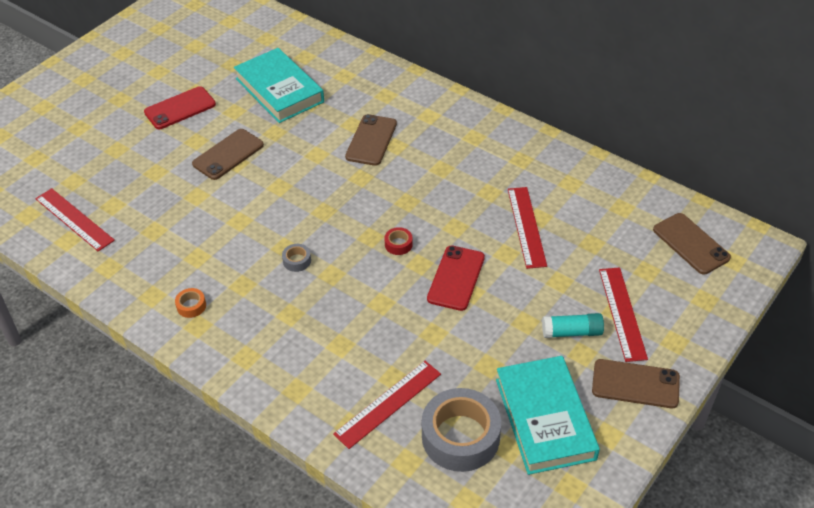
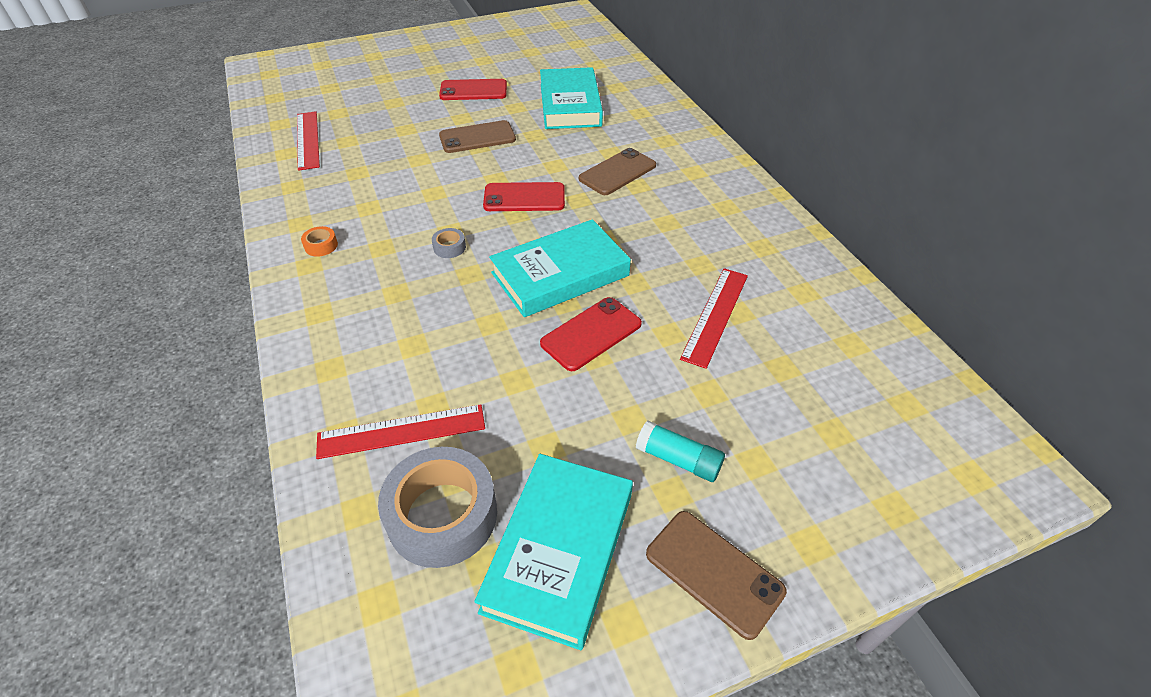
camera: 30 degrees right, 0 degrees up
(317, 194) = (524, 198): none -> red phone
(398, 244) = (560, 274): red tape -> turquoise book
(622, 313) = (762, 469): red ruler -> none
(691, 244) = (920, 427): brown phone -> none

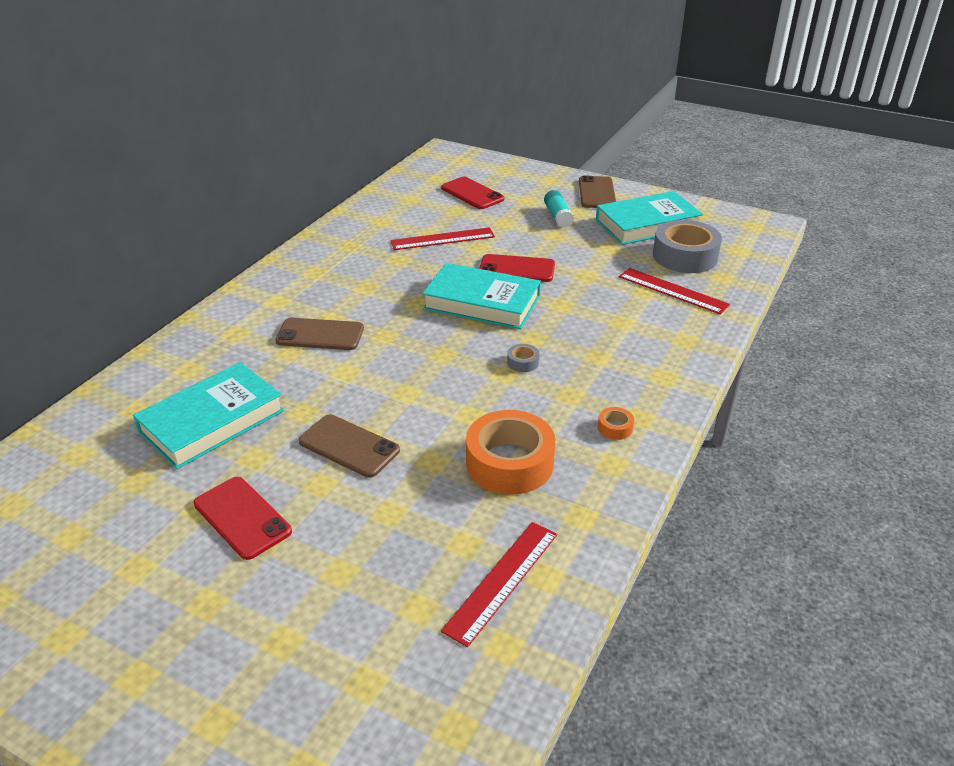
camera: 130 degrees left, 10 degrees down
(370, 184) = (509, 463): none -> orange tape
(524, 198) = (415, 362): red phone -> red phone (472, 193)

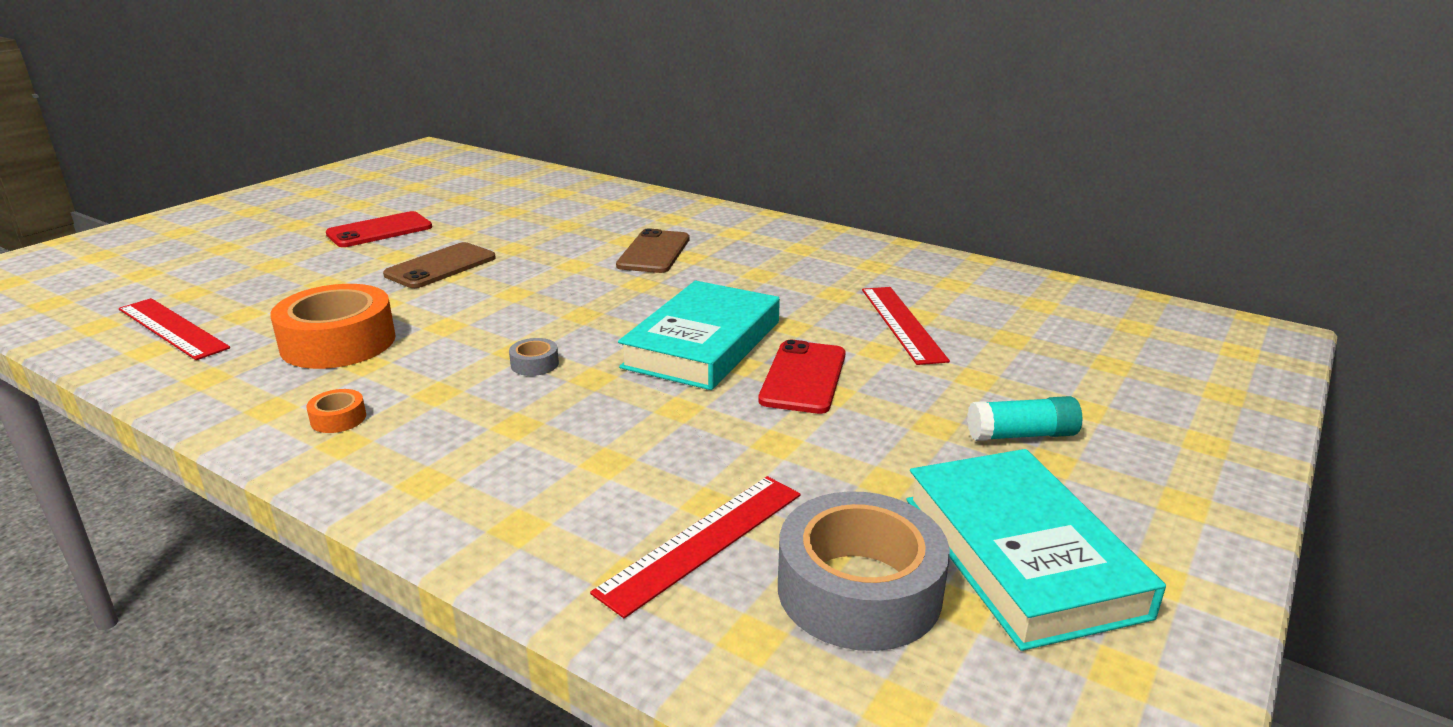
camera: 95 degrees right, 10 degrees down
(212, 421) = (524, 216): turquoise book -> none
(472, 193) = (1087, 354): red phone -> none
(597, 193) = (1169, 499): brown phone -> none

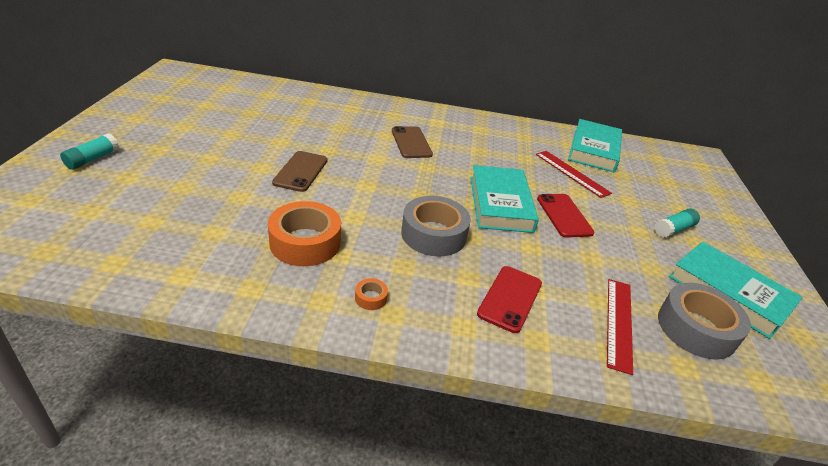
camera: 30 degrees left, 10 degrees up
(172, 328) = (177, 254): red ruler -> none
(211, 226) = (92, 159): none -> turquoise glue stick
(379, 230) = (226, 147): red phone -> red phone (510, 298)
(534, 364) = (433, 234): grey tape -> grey tape, size x2.40
(998, 297) = (594, 150): none -> turquoise book

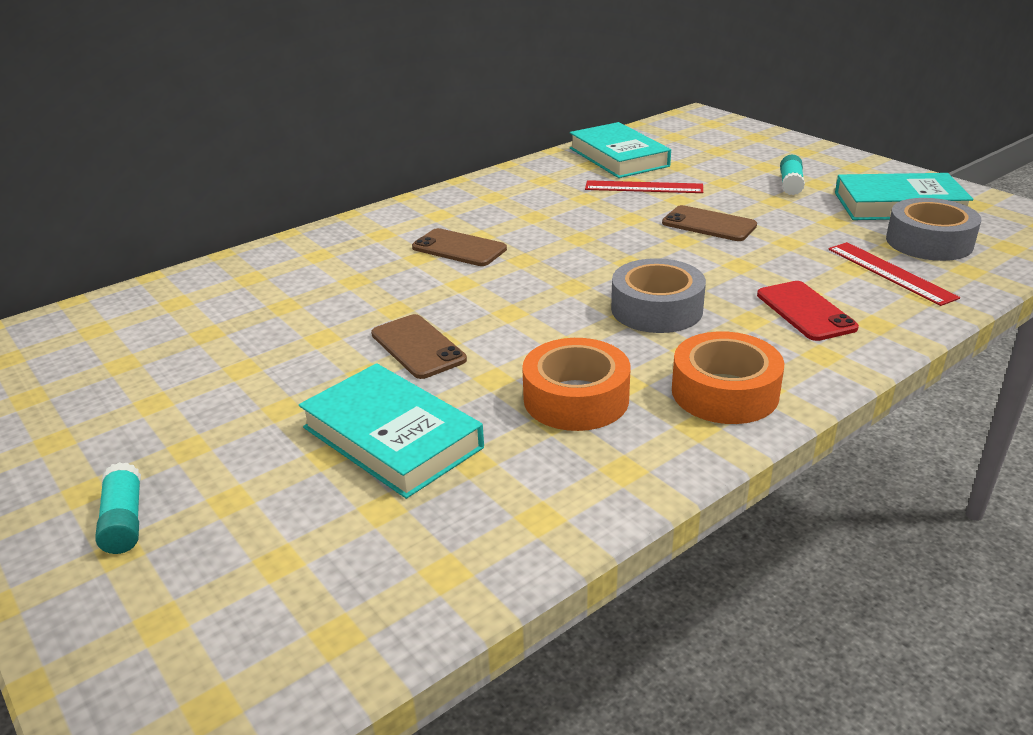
camera: 40 degrees left, 5 degrees down
(371, 298) = (724, 392): orange tape -> orange tape, size x2.40
(500, 203) = (648, 248): turquoise book -> turquoise book (392, 437)
(564, 215) = (709, 224): red phone -> brown phone

